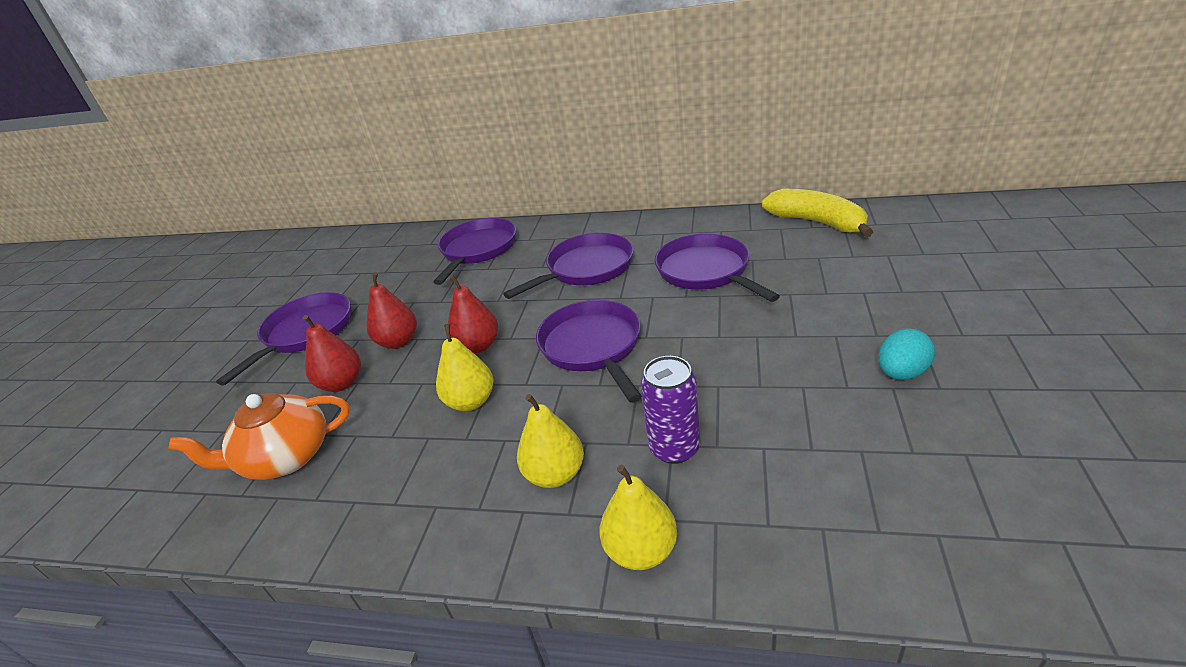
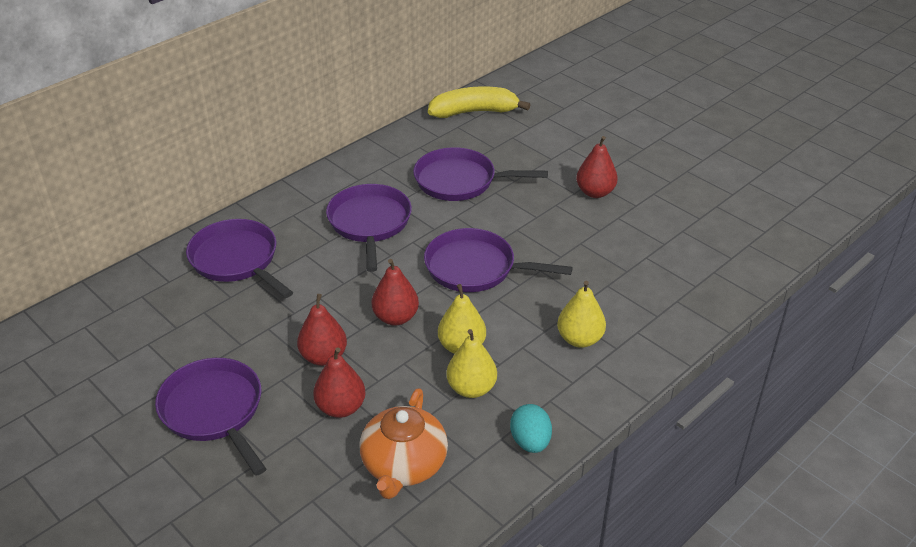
camera: 60 degrees left, 5 degrees up
(641, 550) = (669, 334): yellow pear -> yellow pear (471, 388)
(674, 448) = (611, 286): purple can -> none
(819, 347) = (595, 192): none -> red pear
(901, 373) = (647, 184): turquoise egg -> turquoise egg (530, 442)

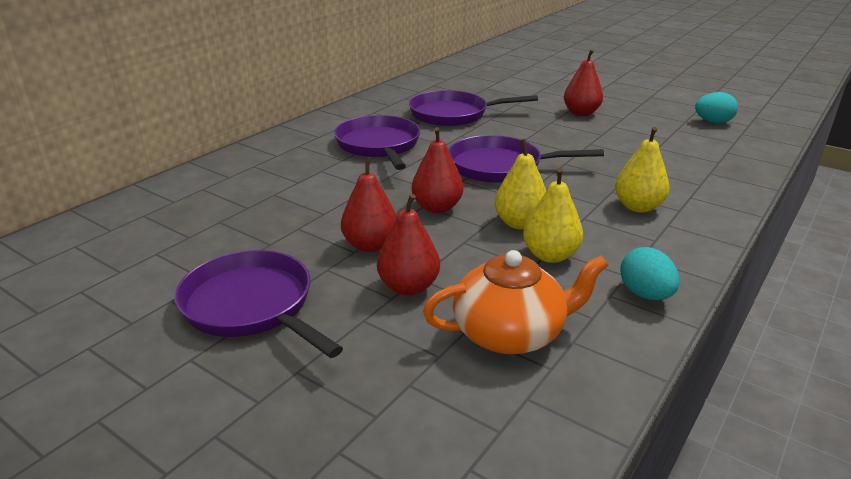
camera: 10 degrees left, 10 degrees down
(237, 260) = (248, 180): purple pan -> none
(404, 465) = (510, 333): orange teapot -> orange teapot turned 105 degrees counterclockwise
(474, 112) = (444, 76): yellow banana -> none
(729, 223) = (713, 122): none -> turquoise egg

